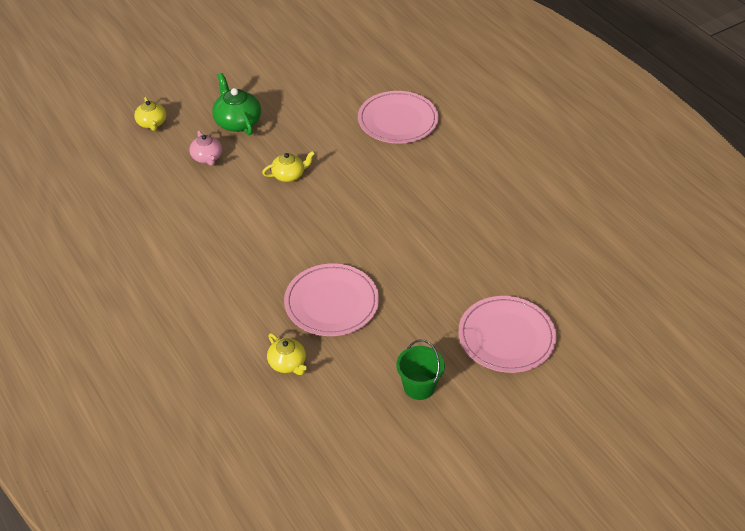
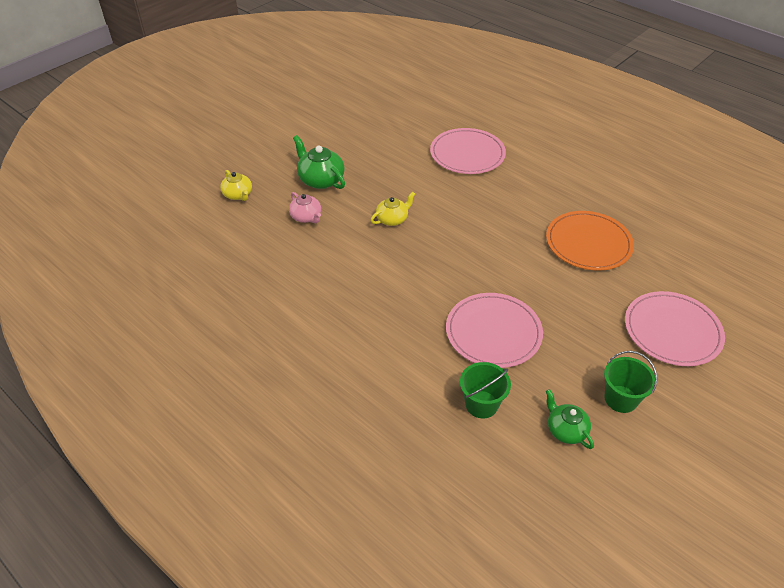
camera: 15 degrees left, 0 degrees up
(287, 363) = (481, 404): yellow teapot -> green bucket
(352, 402) = (565, 430): none -> green teapot
(472, 236) = (588, 243): none -> orange plate

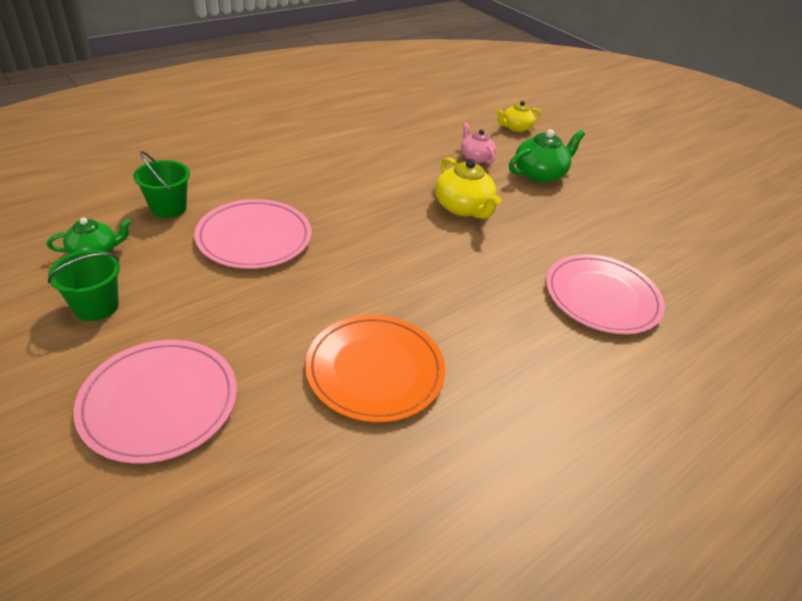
camera: 95 degrees right, 5 degrees down
(306, 217) = (475, 157): pink teapot -> pink teapot turned 90 degrees clockwise
(392, 219) = (463, 207): yellow teapot -> yellow teapot, size x1.54

